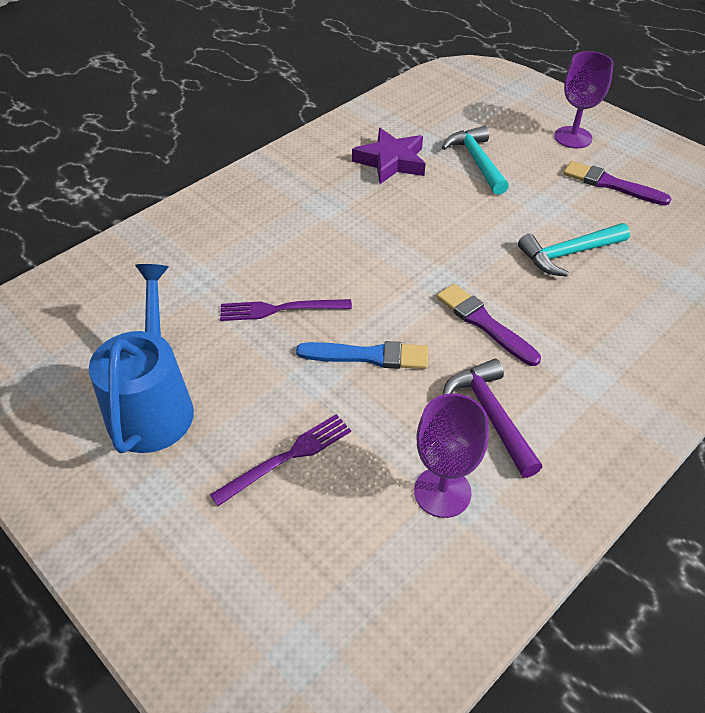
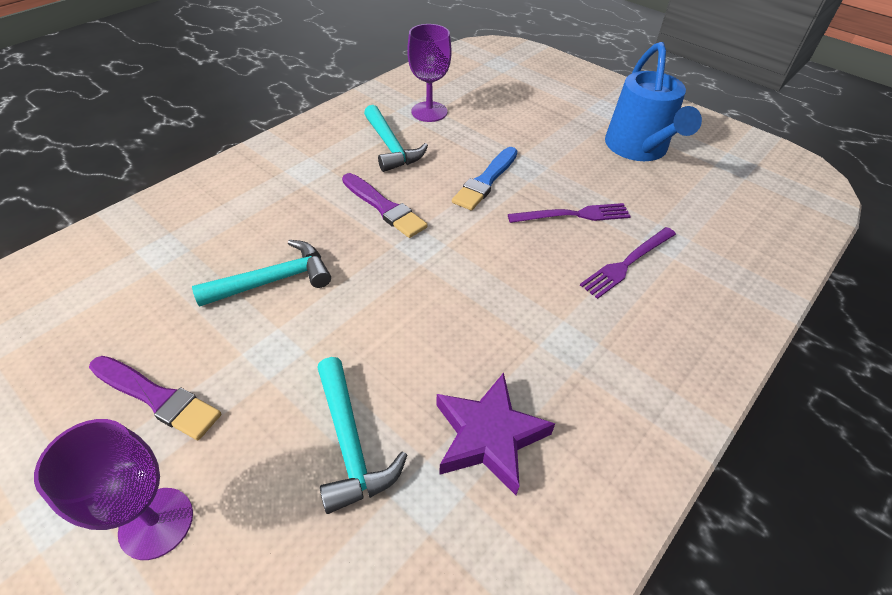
camera: 175 degrees right, 0 degrees up
(287, 457) = (531, 125): purple fork -> purple fork (627, 263)
(368, 356) = (486, 181): blue brush -> blue brush turned 60 degrees counterclockwise
(491, 415) = (391, 147): purple hammer -> turquoise hammer

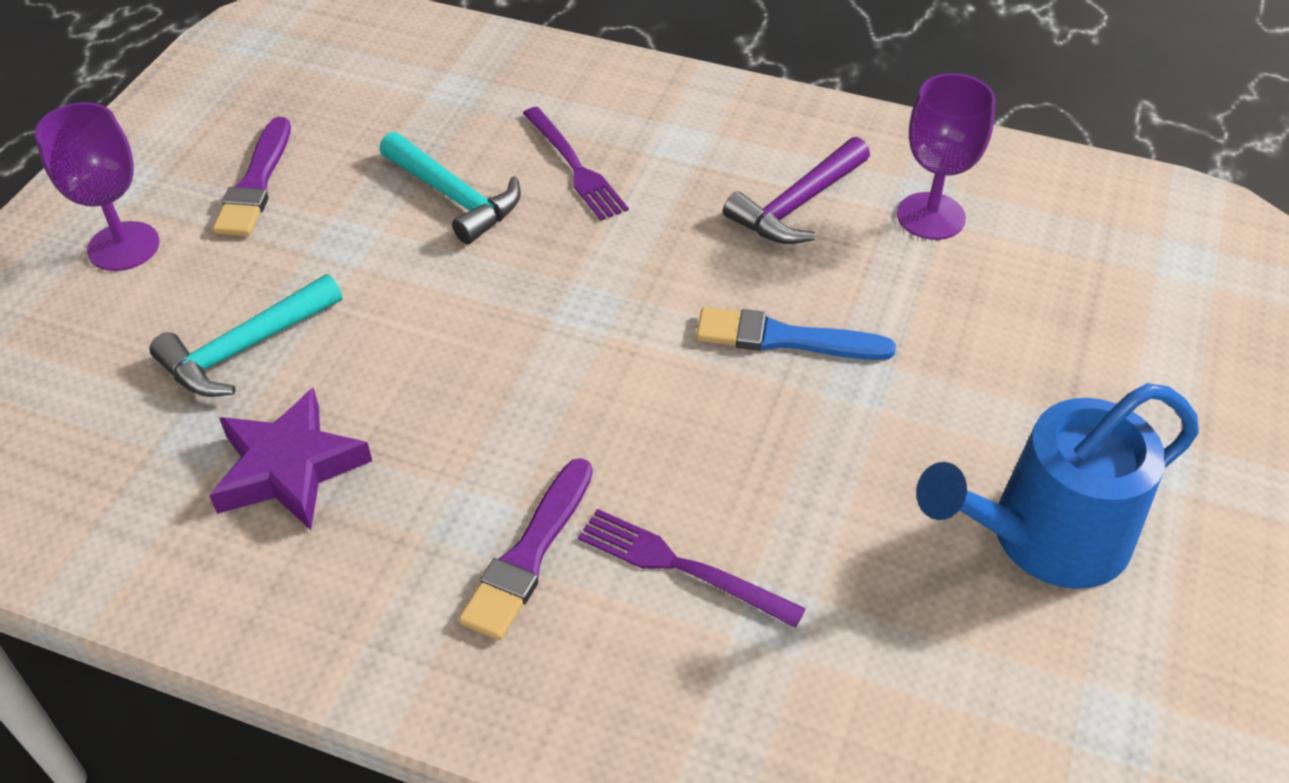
camera: 70 degrees right, 0 degrees up
(384, 207) = (648, 245): purple brush -> purple brush (529, 554)
(391, 147) = (797, 205): turquoise hammer -> purple hammer
(573, 215) = (765, 471): purple fork -> purple fork (574, 167)

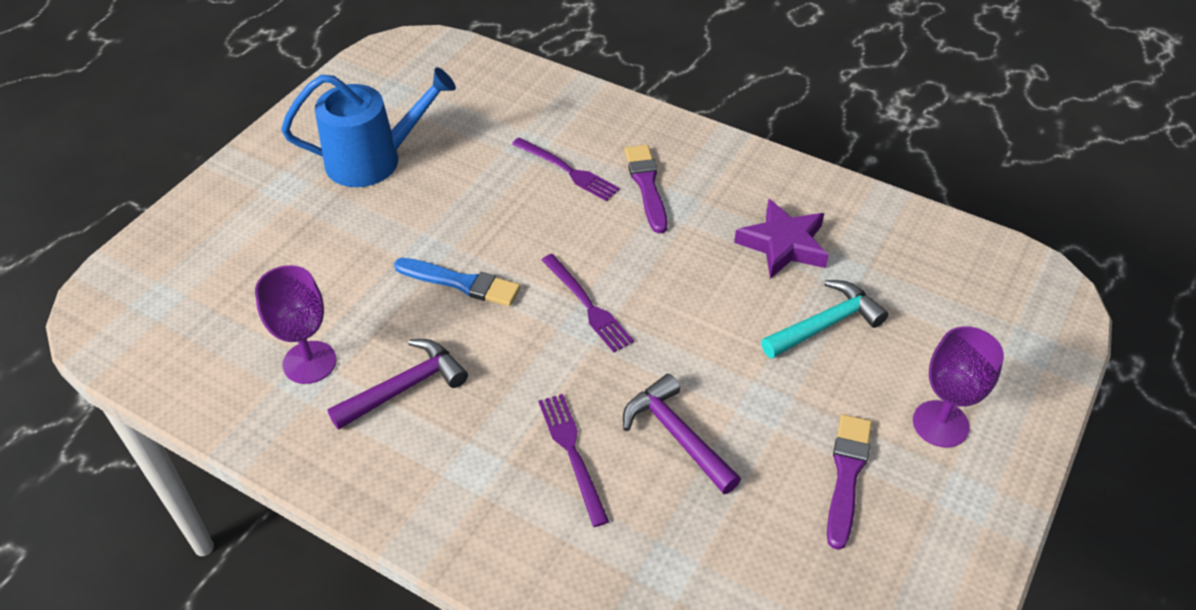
camera: 170 degrees left, 0 degrees up
(454, 197) = (677, 435): turquoise hammer -> purple hammer
(529, 554) = (646, 185): purple brush -> purple brush turned 45 degrees counterclockwise
(592, 331) = (587, 305): none -> purple fork

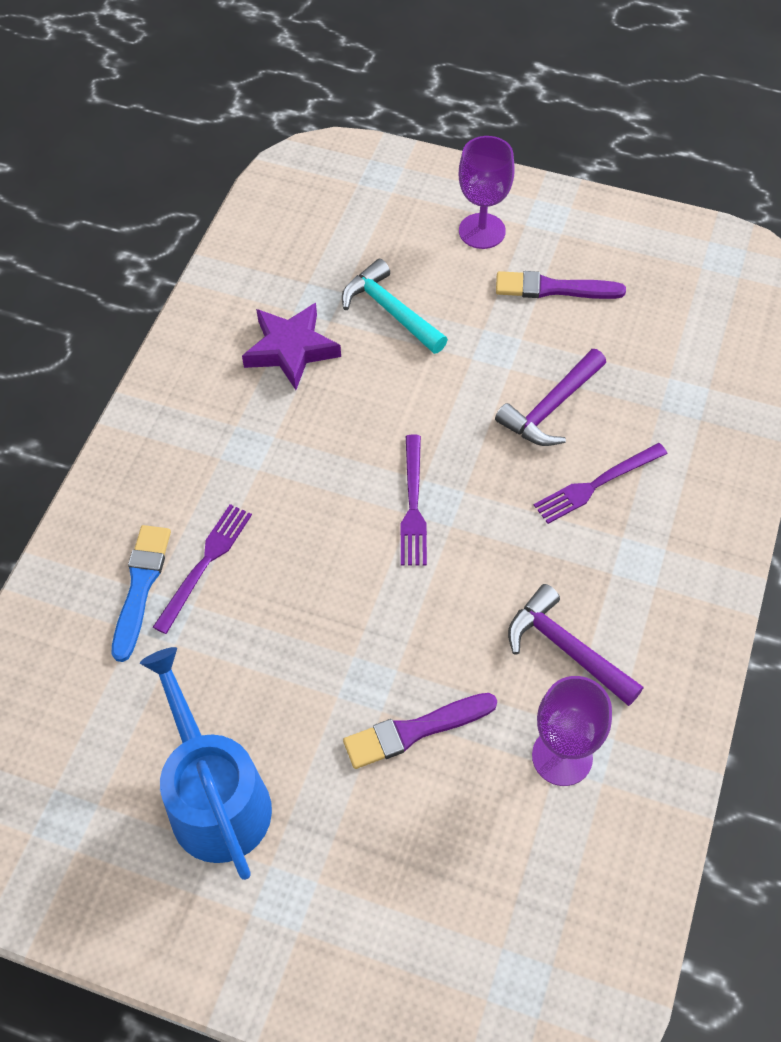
camera: 100 degrees left, 10 degrees up
(461, 283) = (409, 632): blue brush -> blue brush (140, 586)
(587, 305) = (413, 505): purple fork -> purple fork turned 135 degrees clockwise
(646, 185) = (220, 479): purple brush -> purple brush (415, 731)

